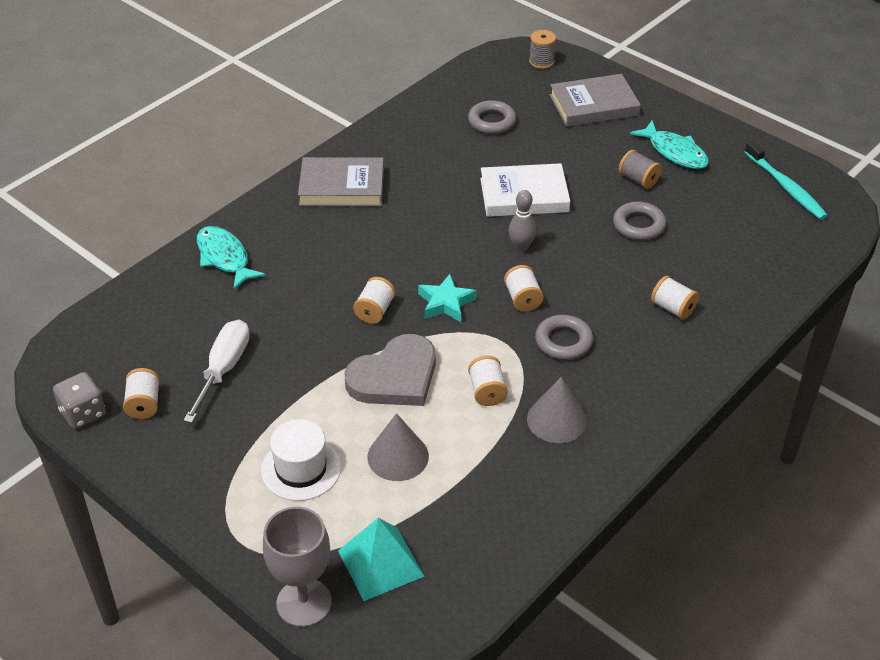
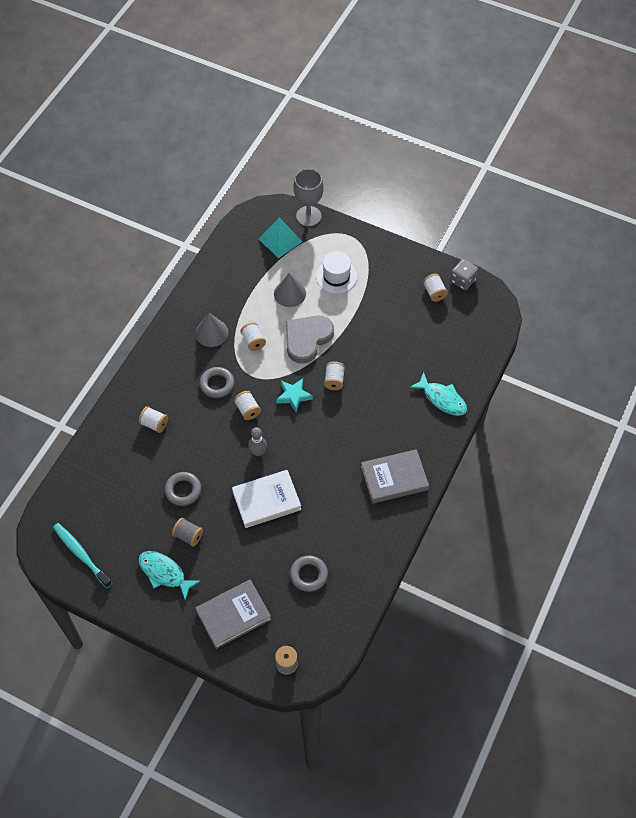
camera: 165 degrees right, 15 degrees up
(224, 369) = (403, 322): white screwdriver -> none

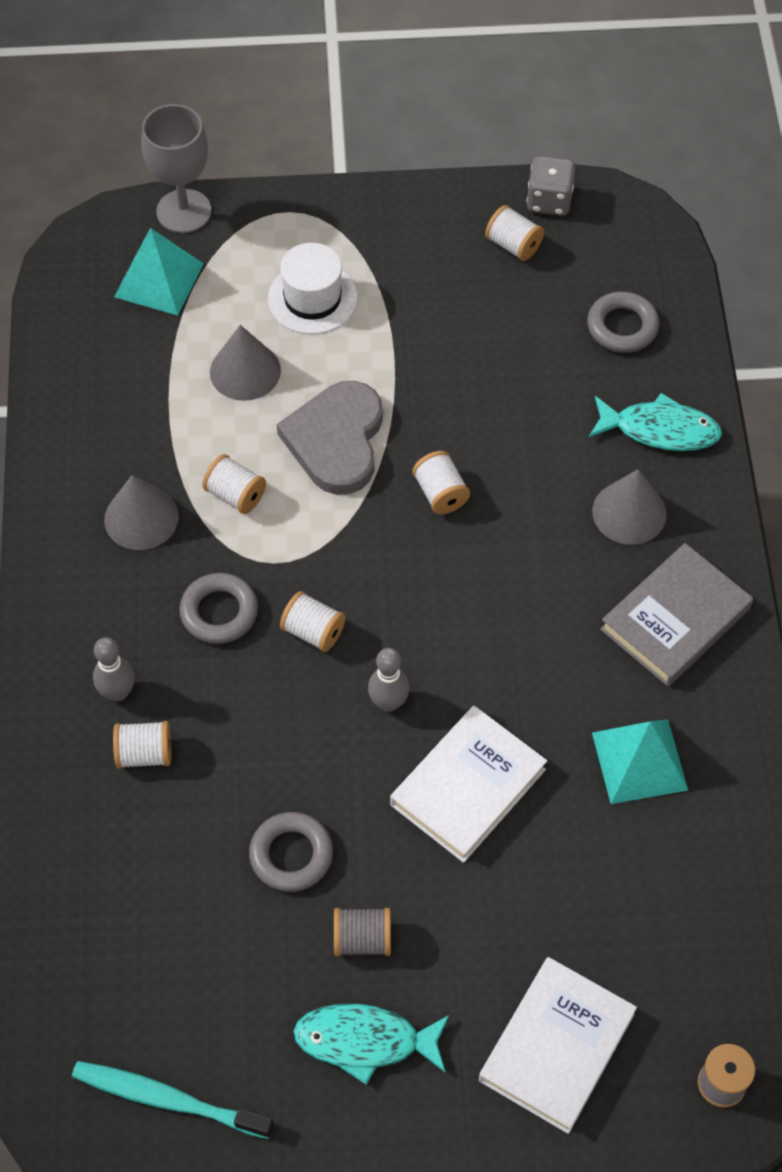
camera: 30 degrees left, 0 degrees up
(159, 395) = (117, 692): none -> grey bowling pin
(233, 615) = (556, 1047): grey book -> white book
(293, 396) = (384, 560): turquoise star -> none
(308, 575) = (645, 886): grey ring -> grey ring (622, 327)
(340, 526) = (639, 761): none -> turquoise pyramid
(405, 426) = (629, 512): none -> grey cone

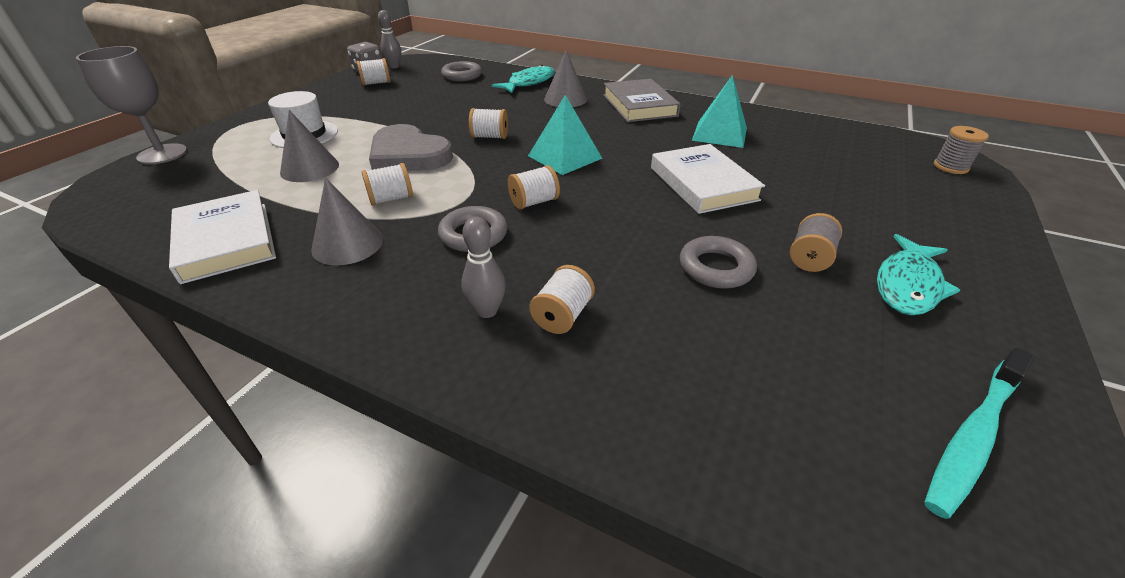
camera: 60 degrees left, 20 degrees down
(158, 280) = (186, 177): turquoise pyramid -> turquoise pyramid (565, 157)
(388, 702) = (616, 192): grey bowling pin -> grey bowling pin (394, 66)
(556, 1047) = (920, 208): white book -> white book (226, 241)

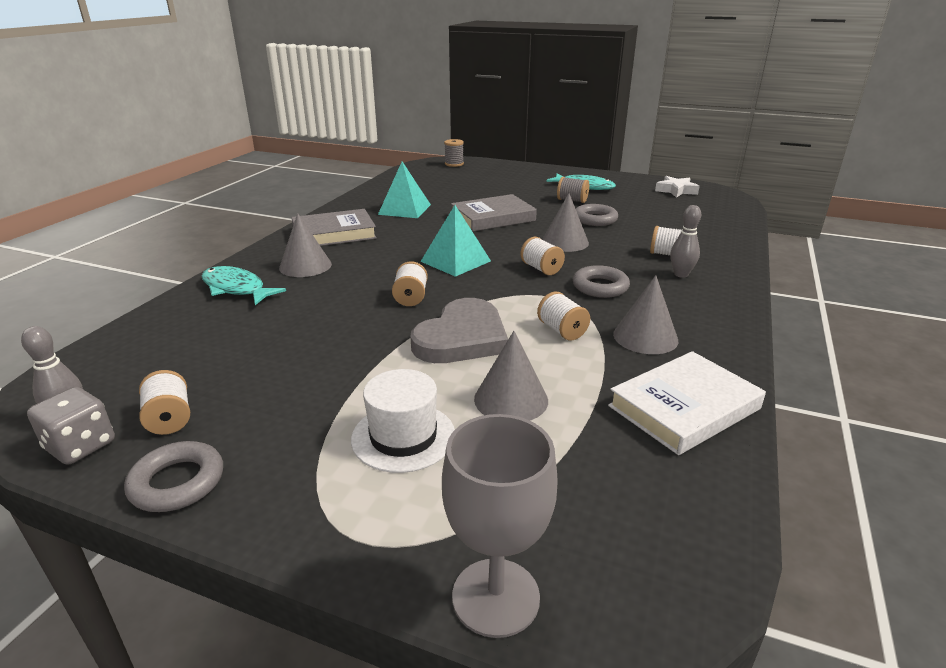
camera: 95 degrees left, 10 degrees down
(462, 76) = (175, 339): grey ring -> grey ring (177, 482)
(616, 227) = (565, 242): none -> grey cone
(702, 184) = (493, 218): white book -> grey book
(973, 436) = (676, 190): turquoise toothbrush -> white star

